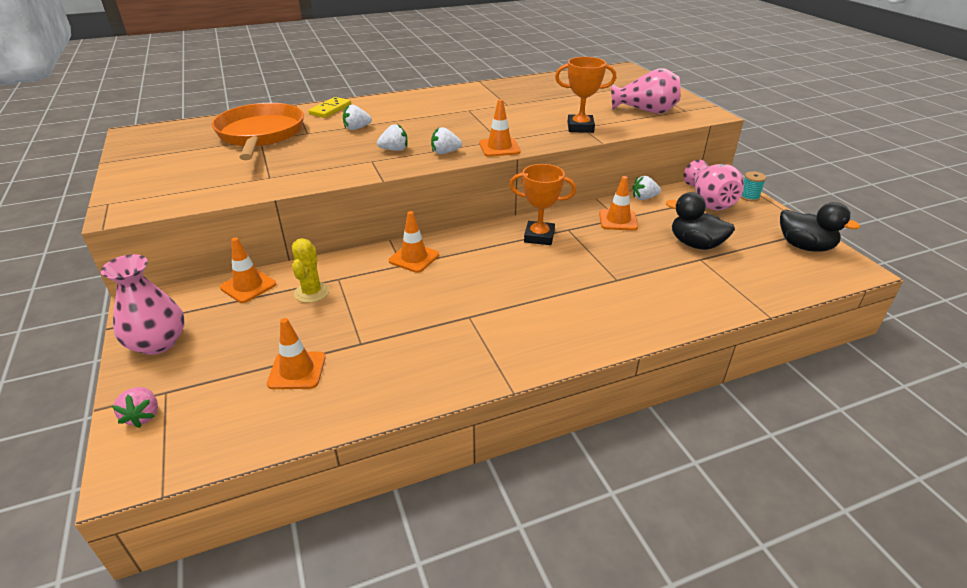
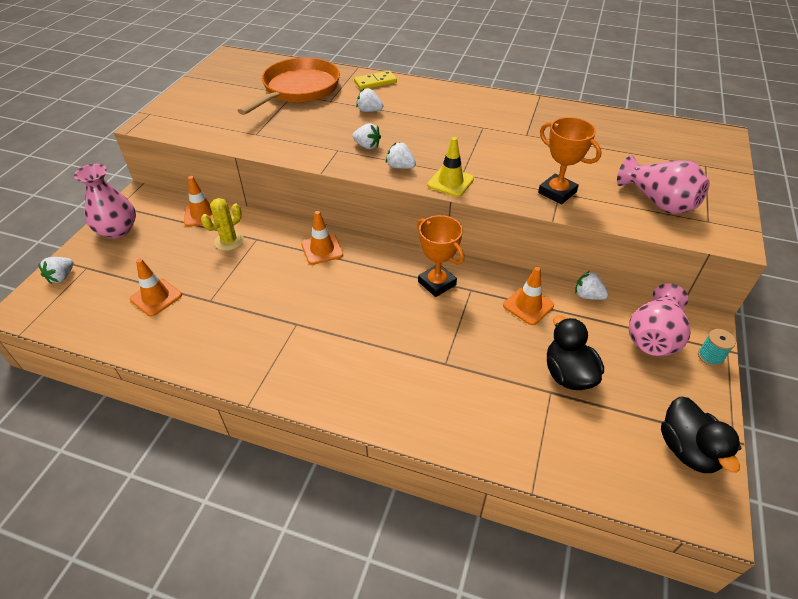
camera: 40 degrees right, 10 degrees up
(143, 416) = (62, 277): pink strawberry -> white strawberry
(499, 147) = (450, 182): orange traffic cone -> yellow traffic cone

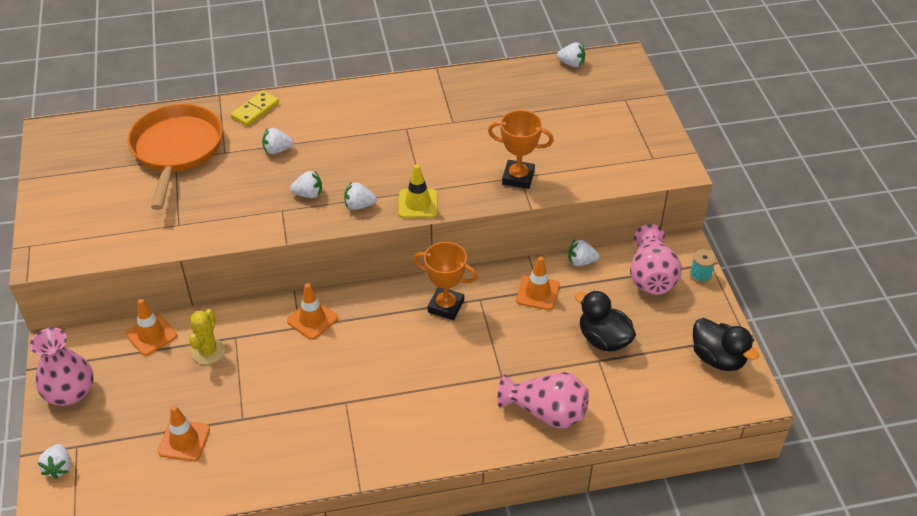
camera: 30 degrees left, 0 degrees up
(658, 202) = (605, 154): pink vase -> pink vase (546, 412)
(667, 125) = (571, 64): none -> white strawberry

